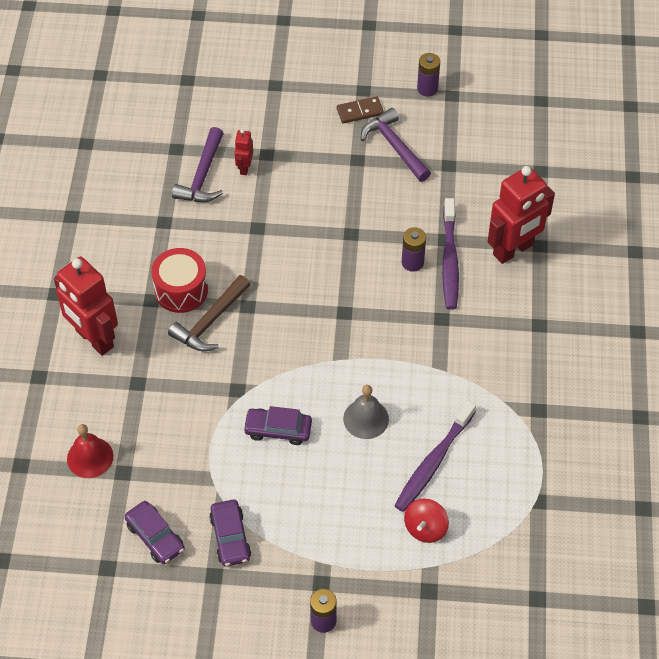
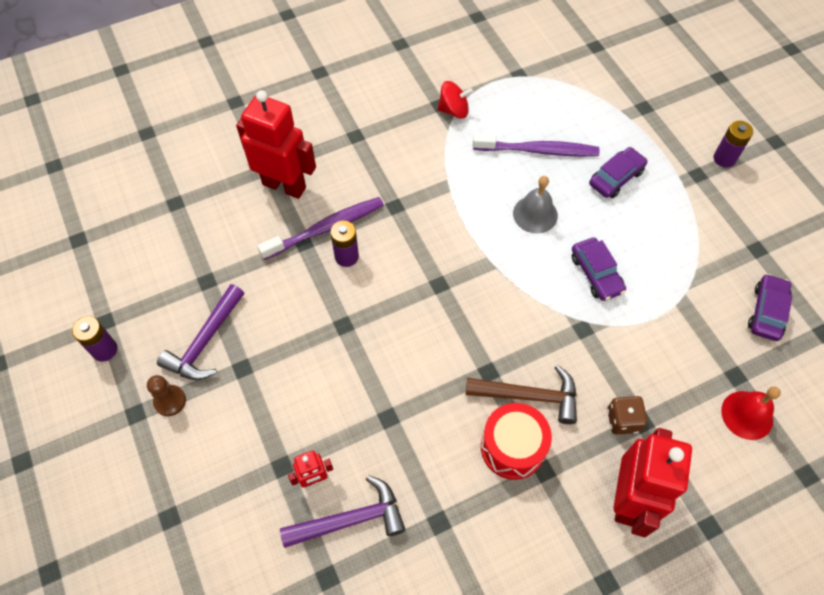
camera: 120 degrees left, 5 degrees up
(148, 371) = (623, 420): none -> brown dice
(230, 537) = (718, 255): purple car -> purple car (616, 178)
(360, 111) = (170, 401): brown domino -> brown pawn
(425, 528) = (598, 131): red spinning top -> red spinning top (454, 110)

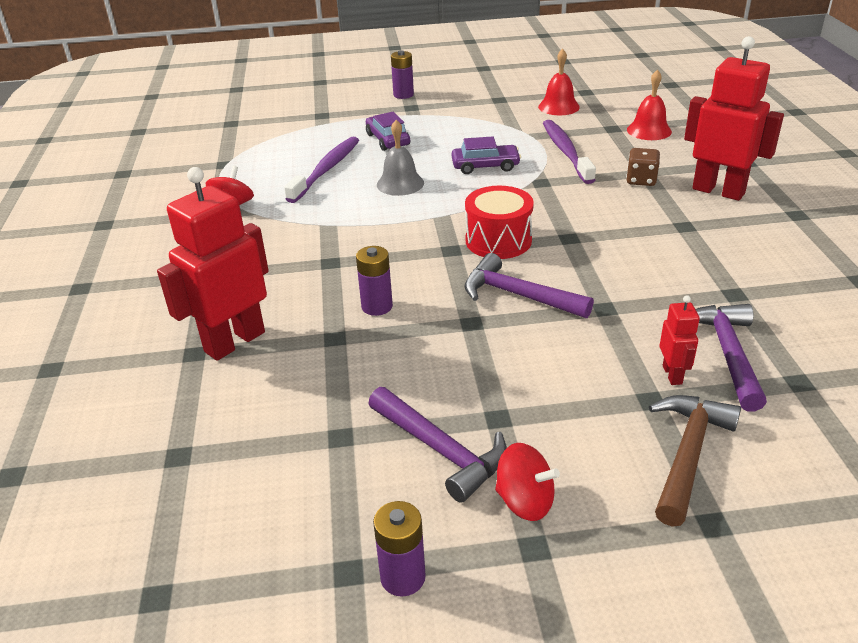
camera: 70 degrees left, 25 degrees down
(170, 401) = (525, 501): brown pawn -> red spinning top
(326, 228) = (326, 316): purple toothbrush -> purple toothbrush (566, 152)
(388, 350) = (518, 295): none -> purple hammer
(512, 447) = (657, 238): red drum -> red drum (498, 240)
(529, 396) = (603, 220): brown hammer -> brown hammer (688, 454)
(767, 312) = (558, 107): purple car -> red bell

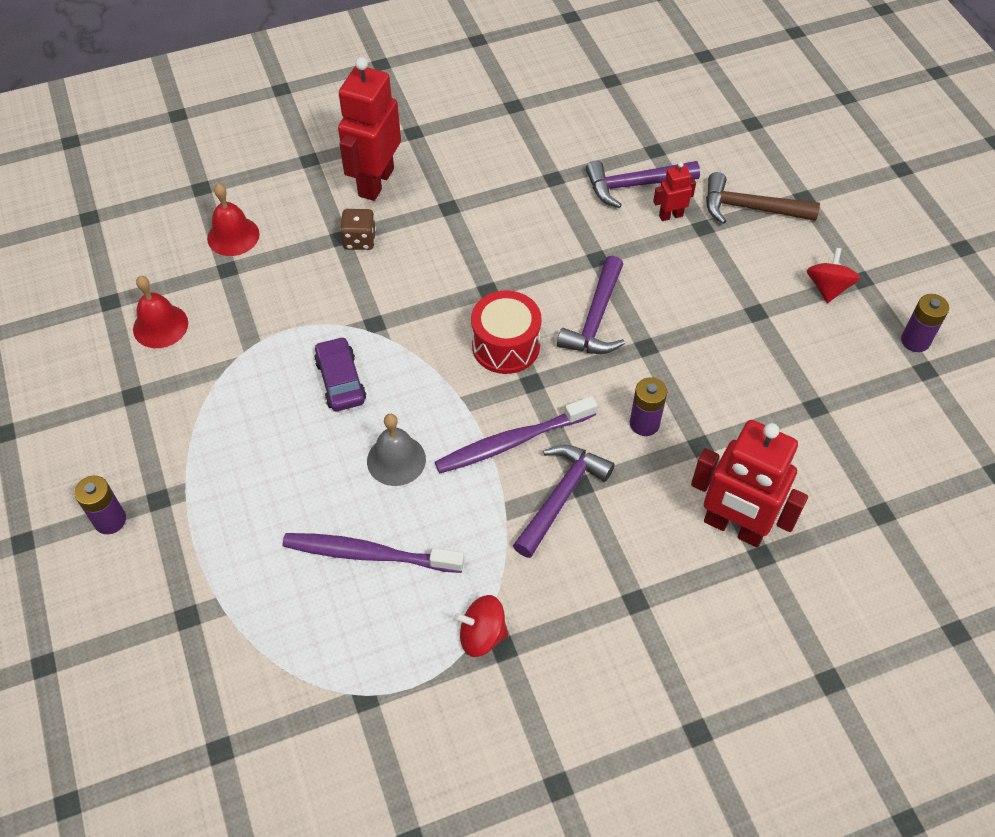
camera: 105 degrees left, 20 degrees up
(388, 140) = (272, 503): purple car -> none
(441, 450) = (802, 341): purple hammer -> purple hammer (561, 497)
(566, 152) = (295, 308): purple toothbrush -> purple toothbrush (512, 442)

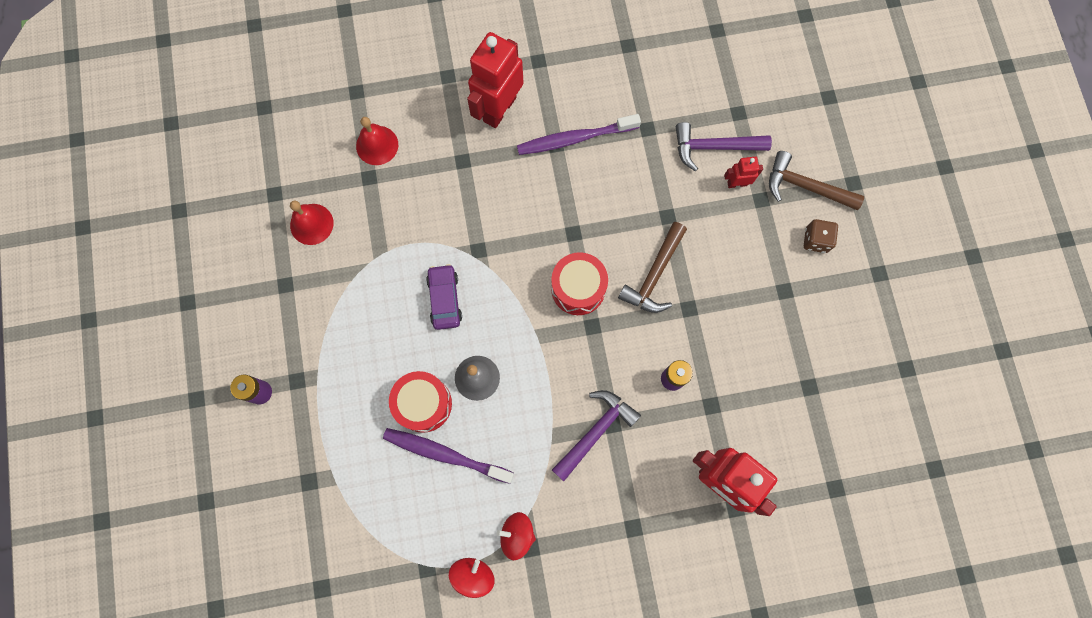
camera: 10 degrees right, 20 degrees up
(331, 500) = (423, 404): none -> red drum
(359, 240) = (478, 166): brown dice -> brown dice (816, 240)
(512, 442) = (567, 377): purple toothbrush -> purple toothbrush (574, 138)
(595, 318) = (654, 275): purple hammer -> brown hammer
(828, 287) = (849, 277): red spinning top -> red spinning top (473, 575)
(915, 341) = (906, 340): purple battery -> none

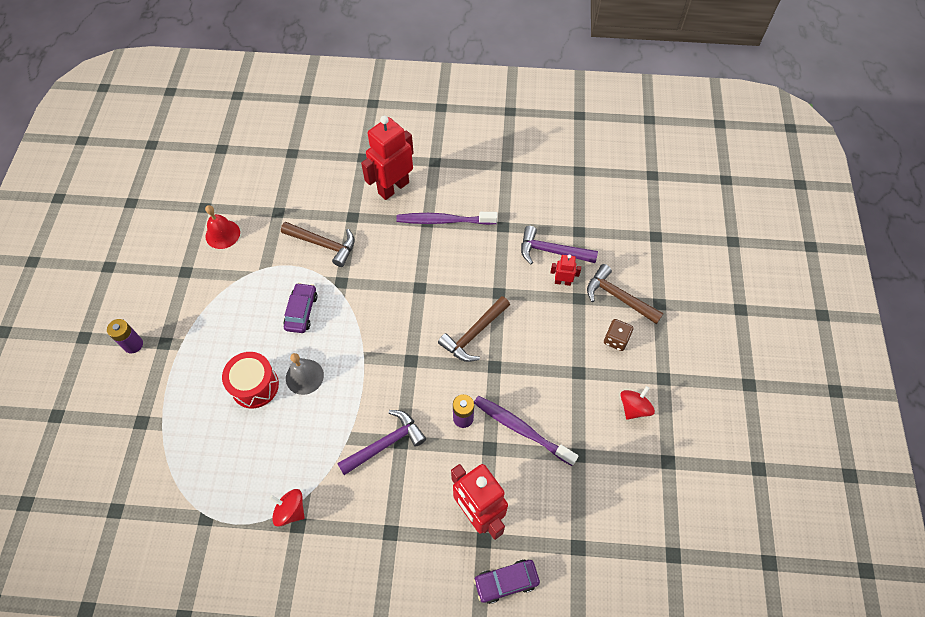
camera: 15 degrees right, 15 degrees down
(377, 145) = (293, 192): red bell -> none
(440, 206) = (323, 244): none -> brown hammer
(445, 454) = (256, 429): purple toothbrush -> purple toothbrush (521, 429)
(473, 575) = (241, 534): red spinning top -> red spinning top (634, 408)
(578, 288) = (409, 329): red drum -> none
(771, 546) = (506, 582): none -> purple car

